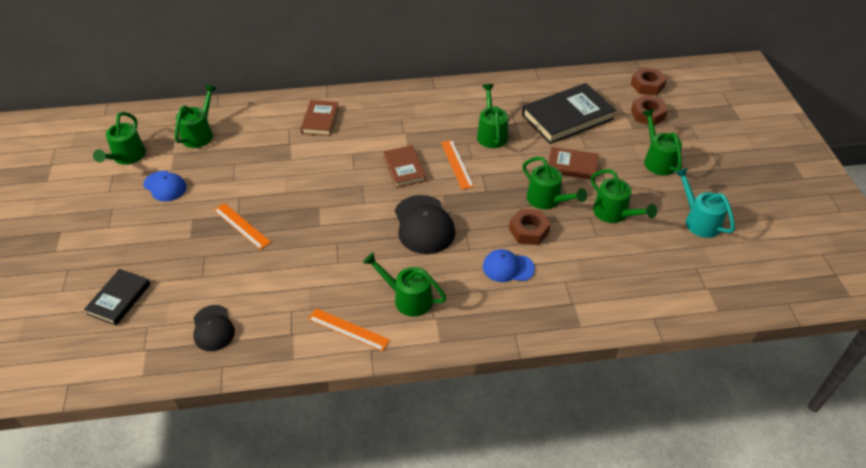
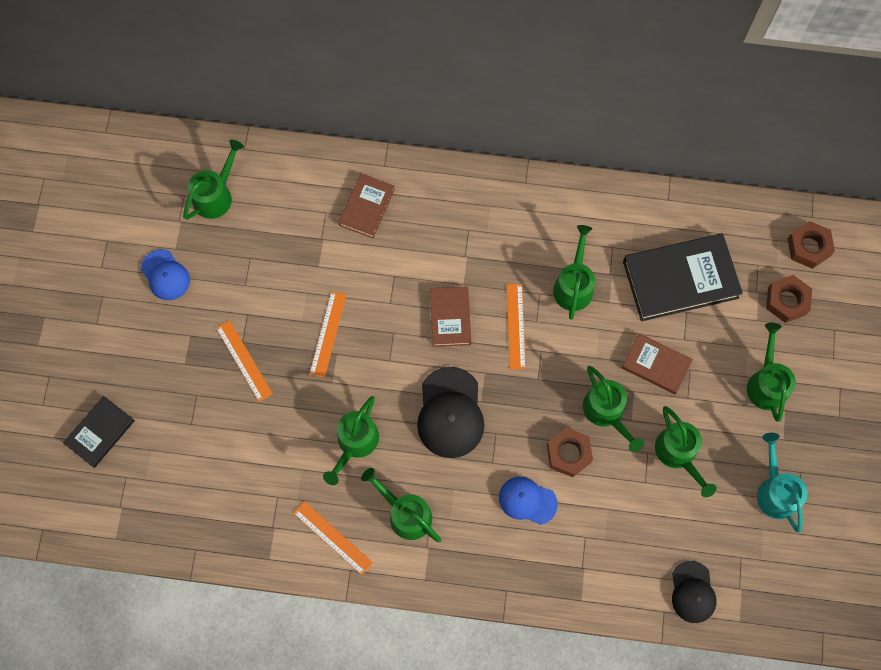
camera: 15 degrees right, 25 degrees up
(126, 157) = (126, 214): green watering can -> green watering can (355, 443)
(213, 328) = (193, 498): black cap -> black cap (692, 592)
(308, 196) = (328, 334): none -> orange ruler

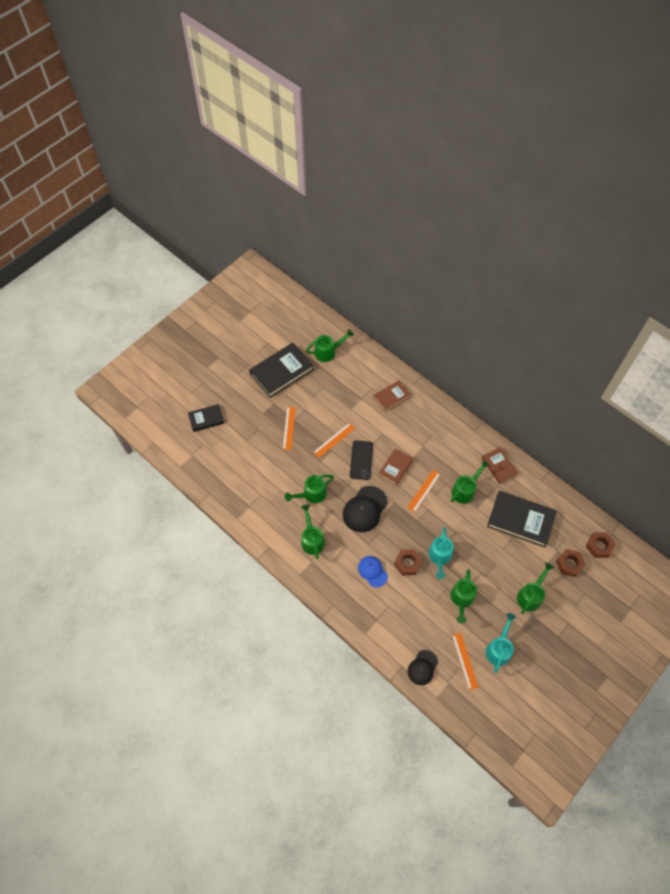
camera: 35 degrees right, 10 degrees down
(165, 275) = (281, 372): blue cap -> black book
(332, 537) = (272, 528): orange ruler -> orange ruler (464, 661)
(391, 339) = (361, 460): none -> black phone
(606, 412) = (439, 557): green watering can -> turquoise watering can
(656, 365) = (480, 551): brown book -> brown book (499, 466)

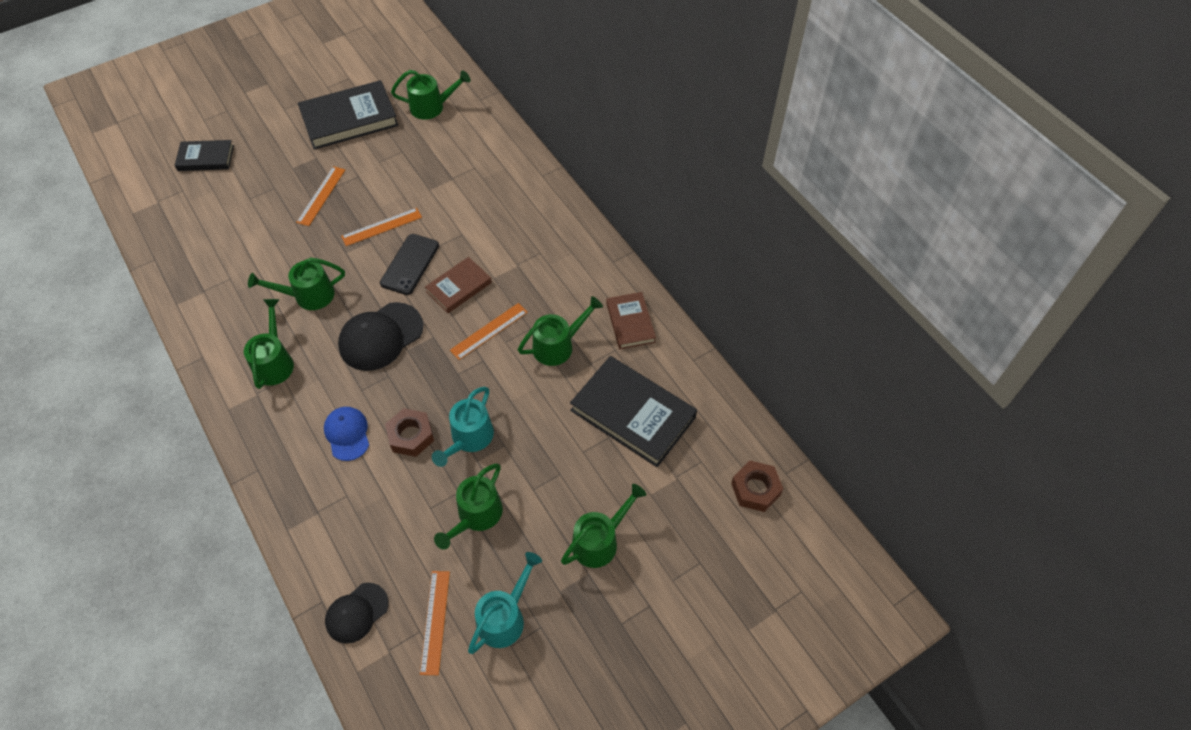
camera: 15 degrees right, 5 degrees down
(391, 397) = (500, 186): brown book -> none
(569, 564) = (690, 505): brown nut -> none

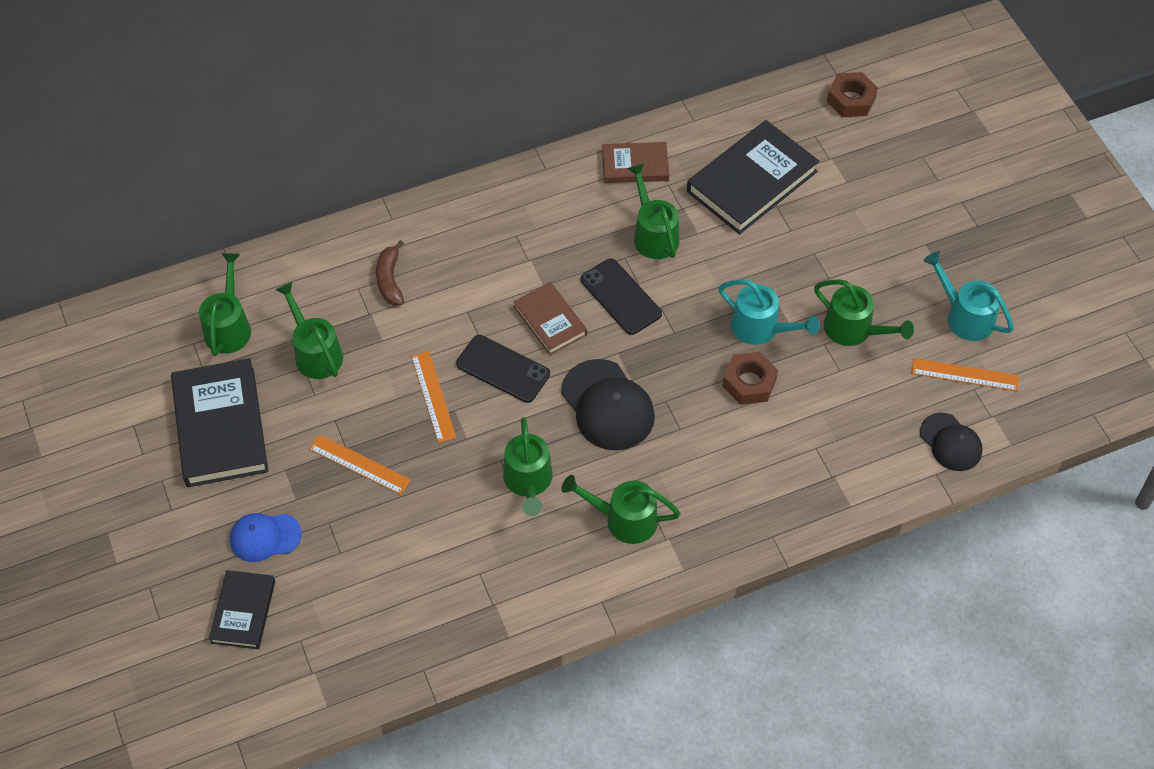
camera: 80 degrees left, 0 degrees up
(347, 434) = (737, 444): blue cap -> blue cap (265, 537)
(484, 184) = (390, 280): none -> brown banana
(489, 331) = (621, 297): orange ruler -> black phone
(600, 540) = (892, 230): green watering can -> green watering can (315, 352)

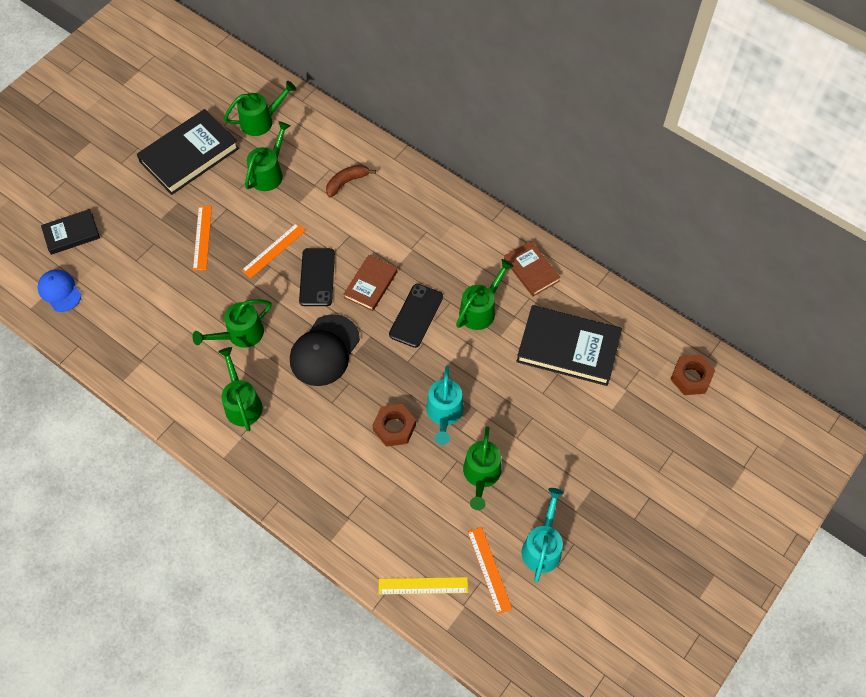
camera: 60 degrees right, 5 degrees up
(265, 537) = (126, 217): blue cap -> blue cap (60, 291)
(950, 442) = (423, 586): black cap -> yellow ruler

